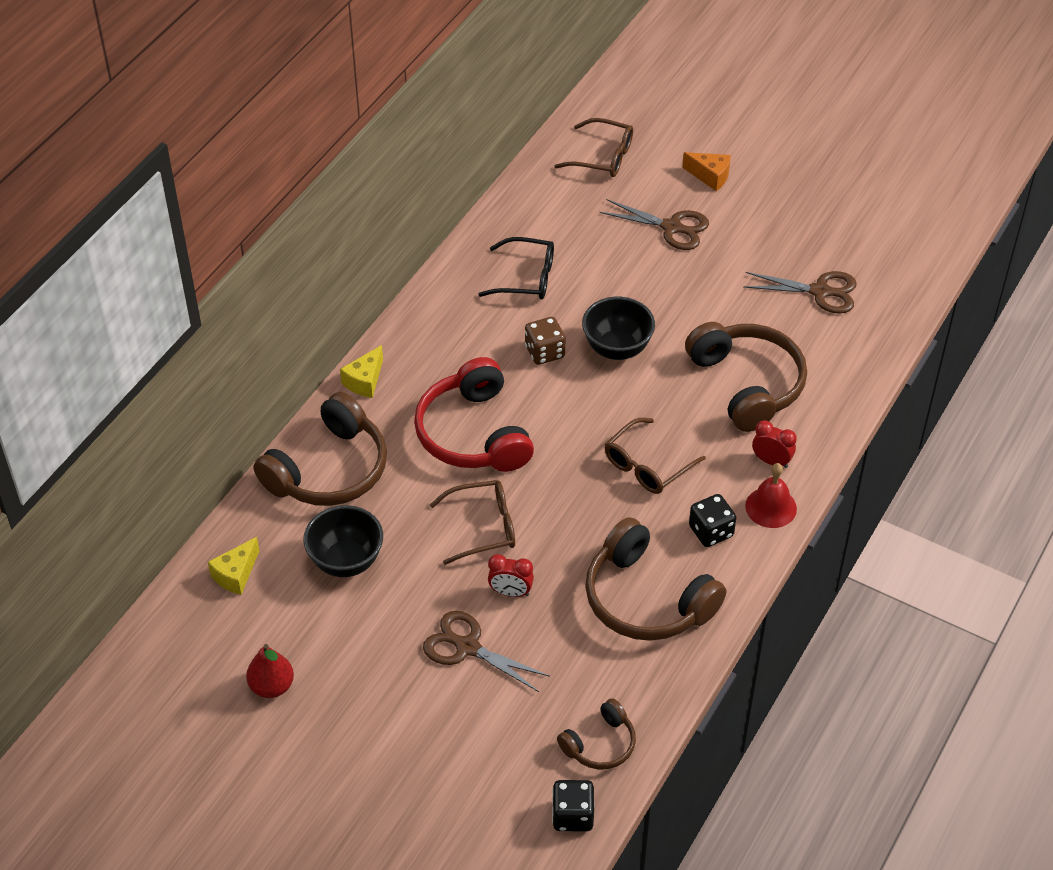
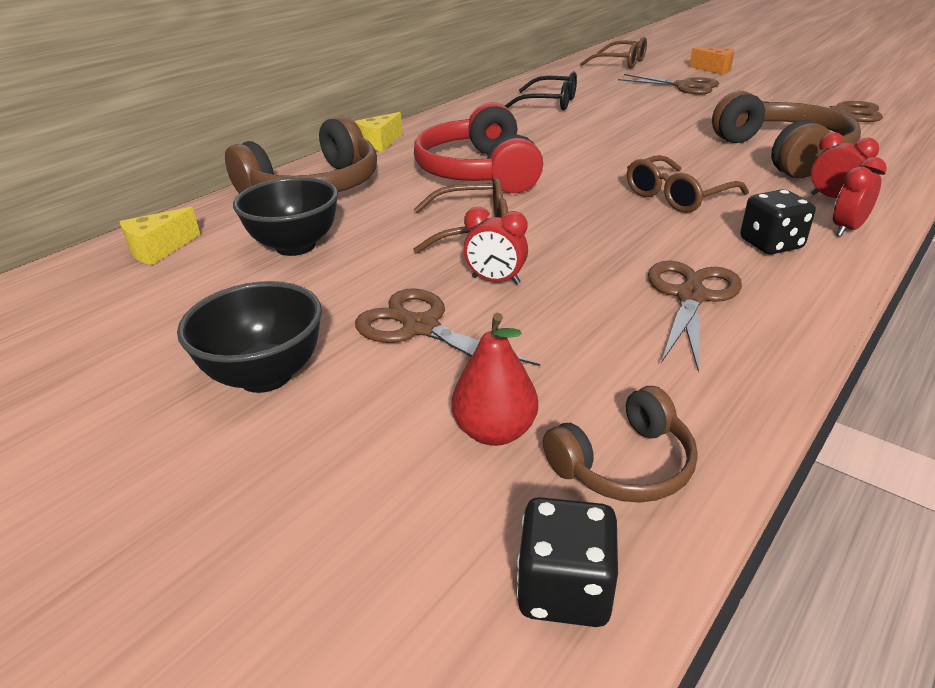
camera: 10 degrees right, 15 degrees down
(272, 686) = (121, 349): red pear -> red pear (495, 431)
(544, 352) = (562, 134): brown dice -> none
(617, 348) = (637, 134): black bowl -> black bowl (266, 375)
(647, 599) = (691, 296): brown headphones -> brown scissors
(771, 507) = (847, 229): red bell -> red clock

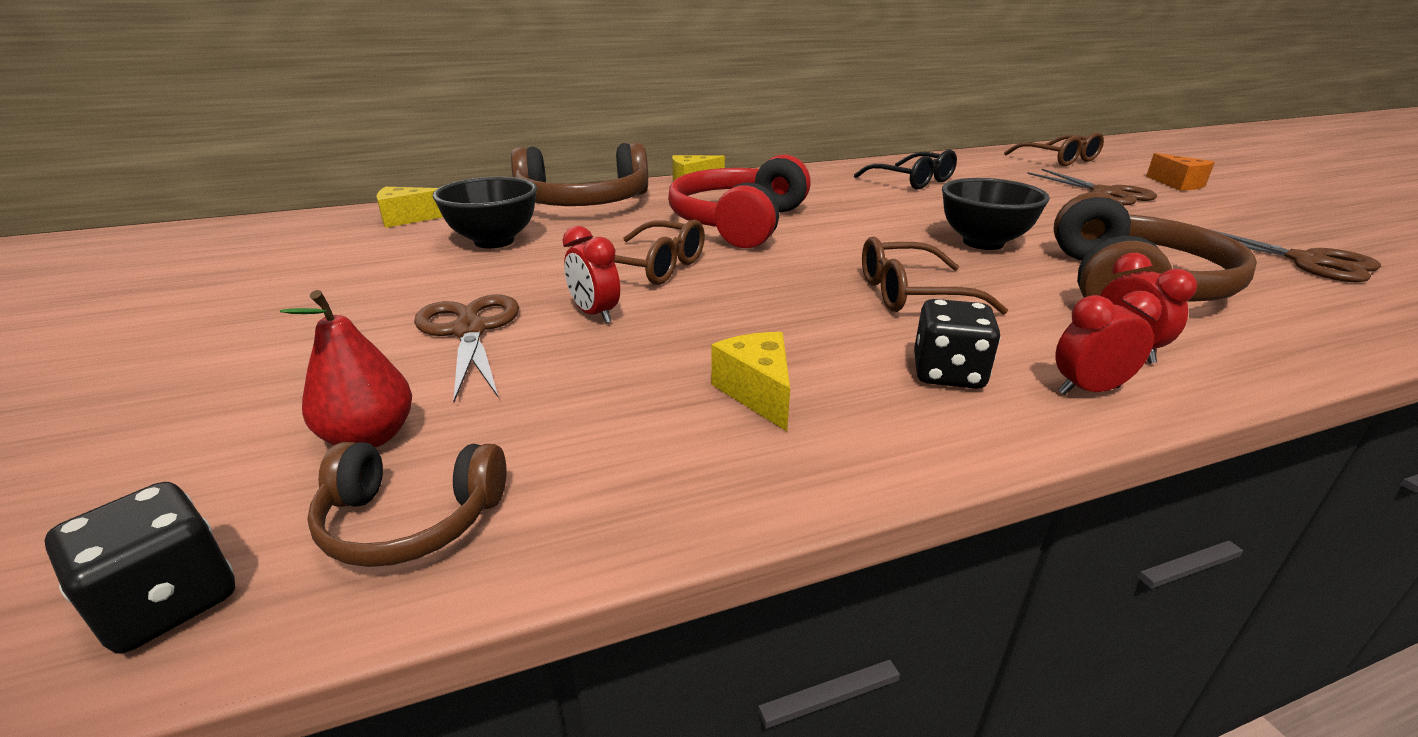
camera: 30 degrees right, 5 degrees down
(266, 375) = (310, 325): black bowl -> black bowl (983, 243)
(691, 296) = (757, 393): brown scissors -> yellow cheese

